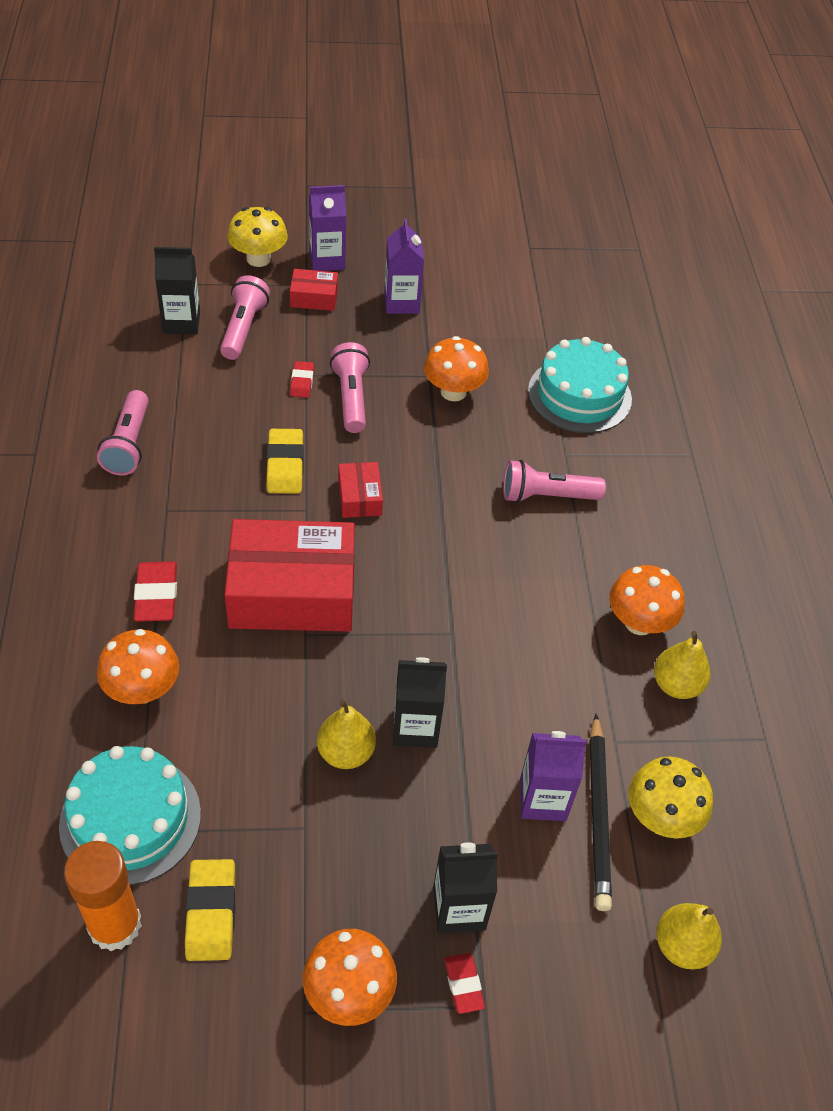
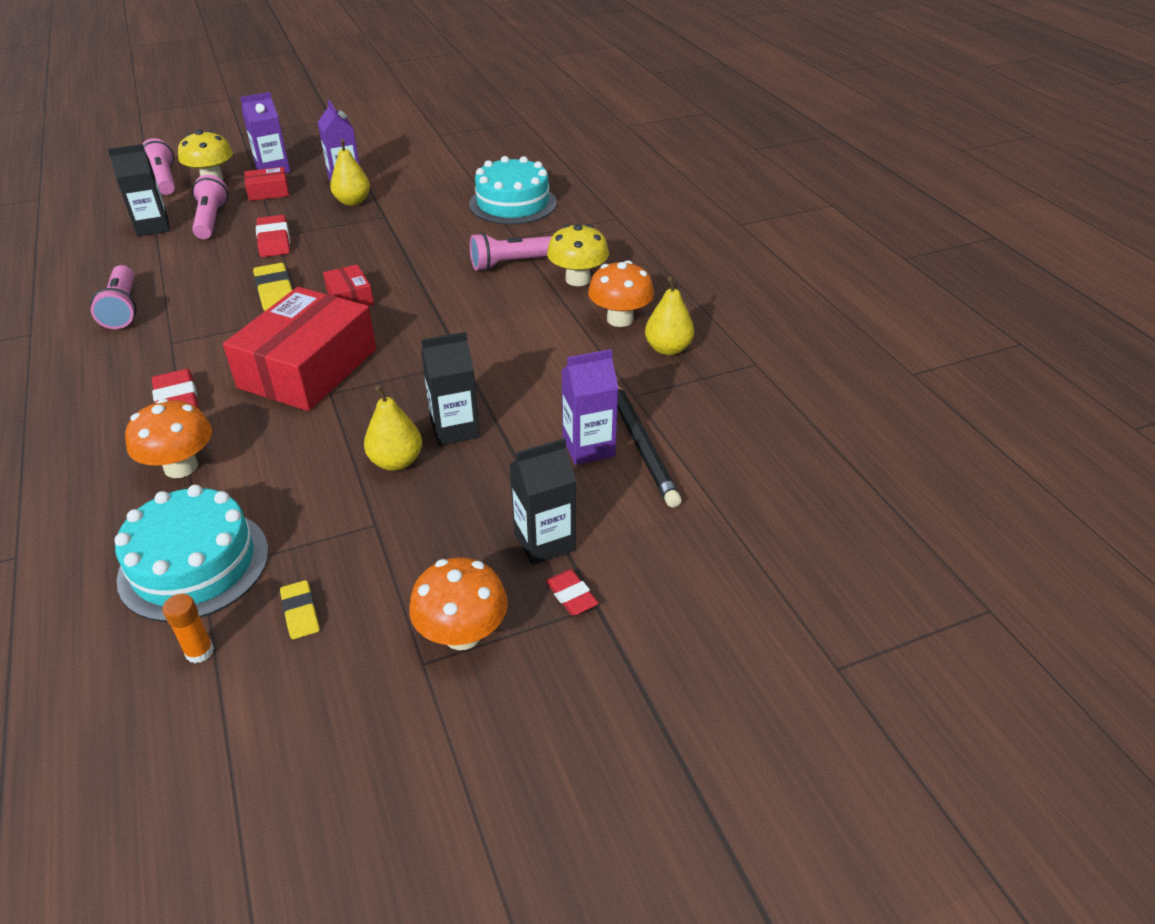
camera: 15 degrees left, 10 degrees down
(115, 925) = (199, 651): orange glue stick -> orange glue stick, size x0.49
(211, 912) = (300, 612): yellow eraser -> yellow eraser, size x0.61
(292, 592) = (308, 368): red box -> red box turned 45 degrees counterclockwise
(302, 382) = (274, 241): red eraser -> red eraser, size x1.65
(351, 397) = (321, 241): pink flashlight -> pink flashlight (164, 180)
(453, 391) = (408, 221): orange mushroom -> none
(661, 817) = (695, 432): yellow mushroom -> yellow mushroom (578, 279)
(682, 946) = (754, 512): yellow pear -> yellow pear (353, 202)

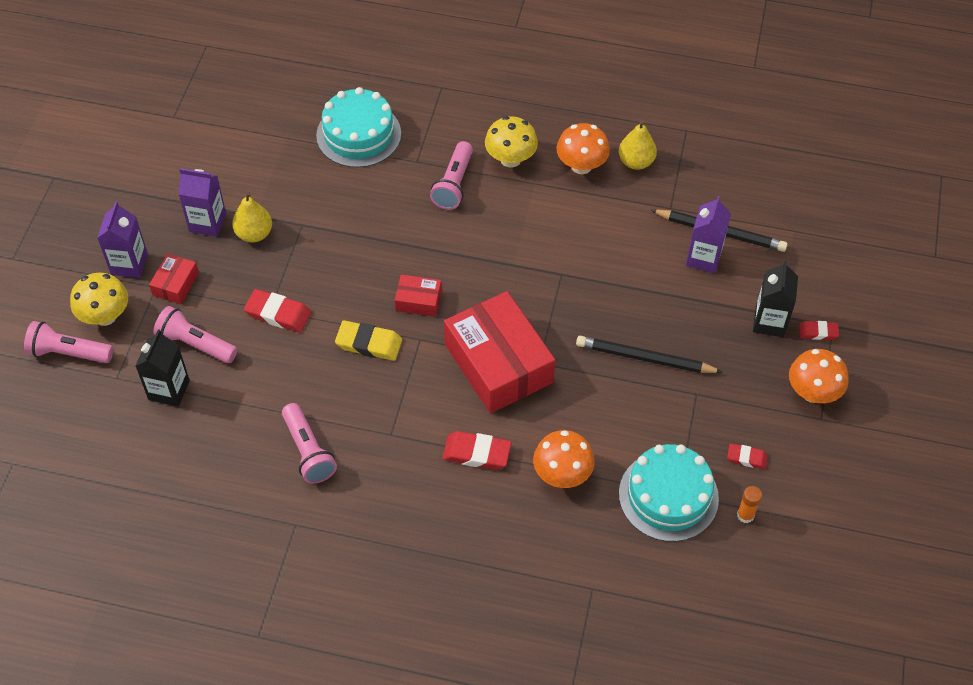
camera: 55 degrees left, 15 degrees up
(123, 309) = (308, 451): pink flashlight -> pink flashlight turned 45 degrees clockwise
(300, 612) = (747, 458): yellow eraser -> red eraser
(396, 461) = (644, 358): yellow pear -> black pencil
(455, 429) = (634, 314): black carton -> none

